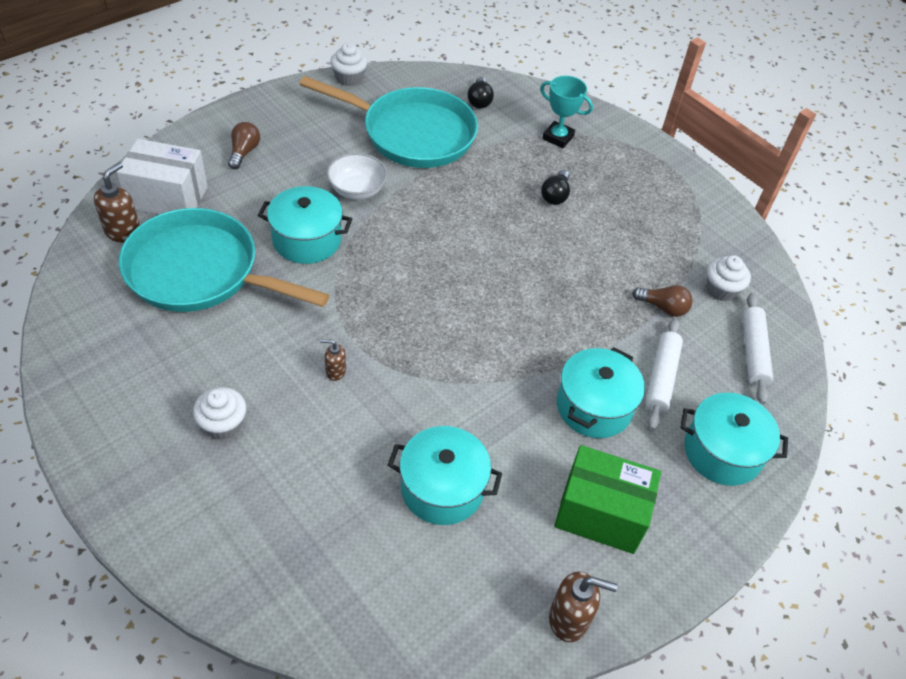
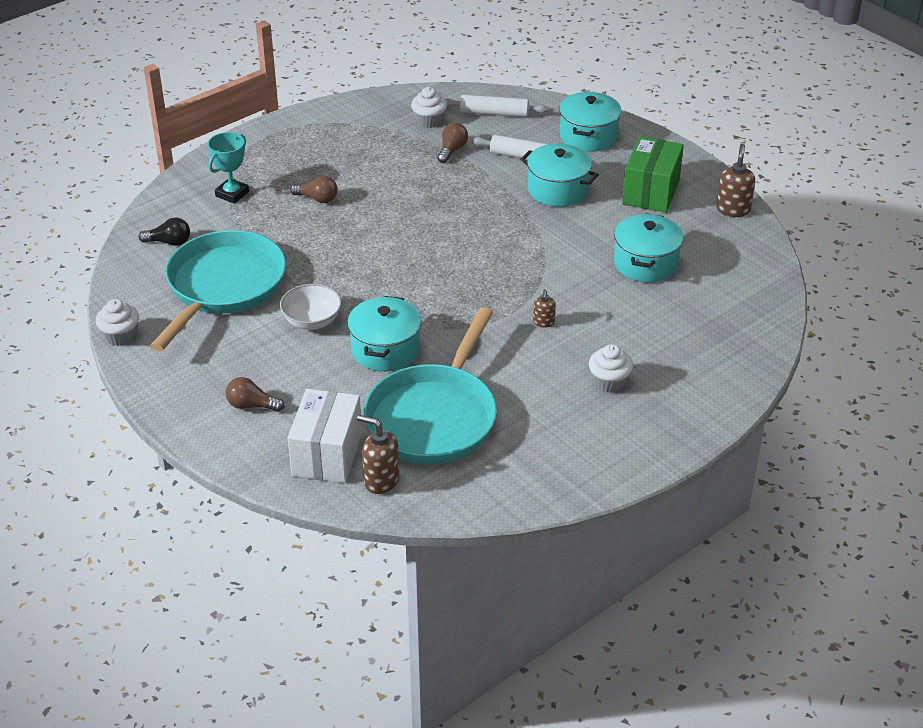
camera: 85 degrees left, 10 degrees down
(555, 195) = (317, 199): black light bulb -> brown light bulb

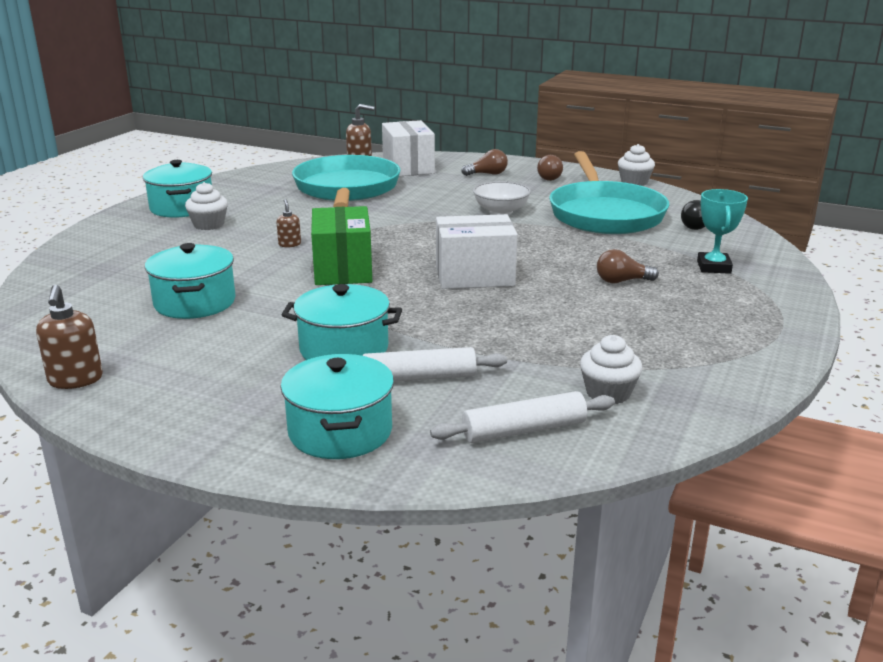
camera: 155 degrees right, 15 degrees down
(385, 350) = (420, 209): turquoise pot -> turquoise pot (182, 208)
(419, 234) = (474, 276): none -> white box
(452, 150) = (530, 362): brown light bulb -> brown light bulb (548, 177)
(650, 192) = (207, 375): green box -> green box (343, 270)

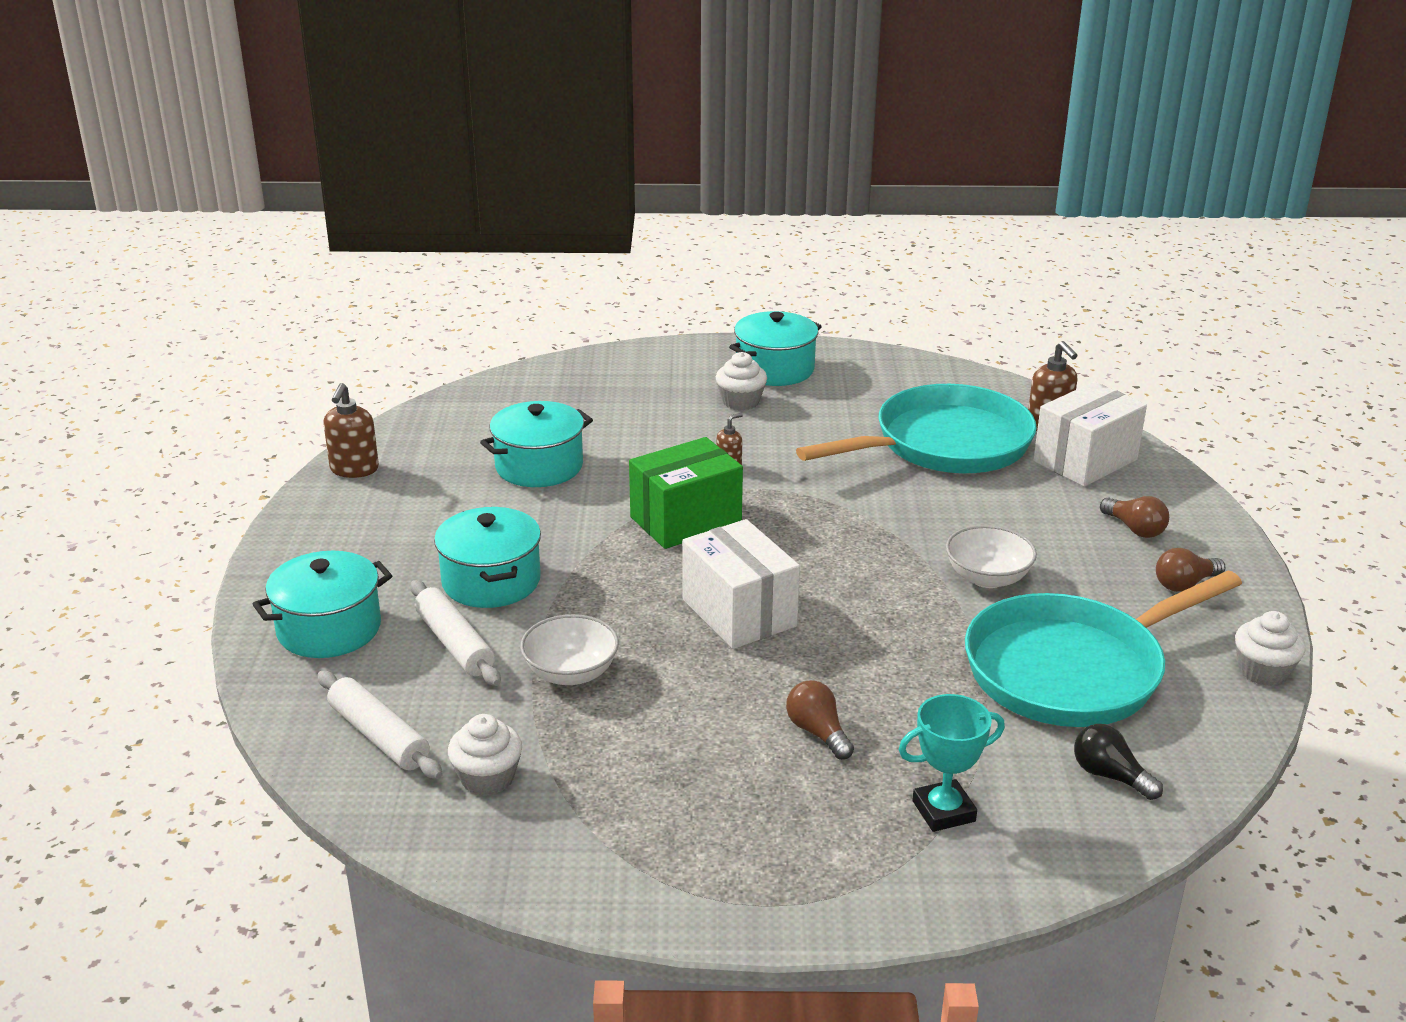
camera: 65 degrees right, 5 degrees up
(75, 380) = (354, 469): brown soap dispenser -> brown soap dispenser turned 45 degrees counterclockwise
(498, 341) = (571, 673): none -> white bowl

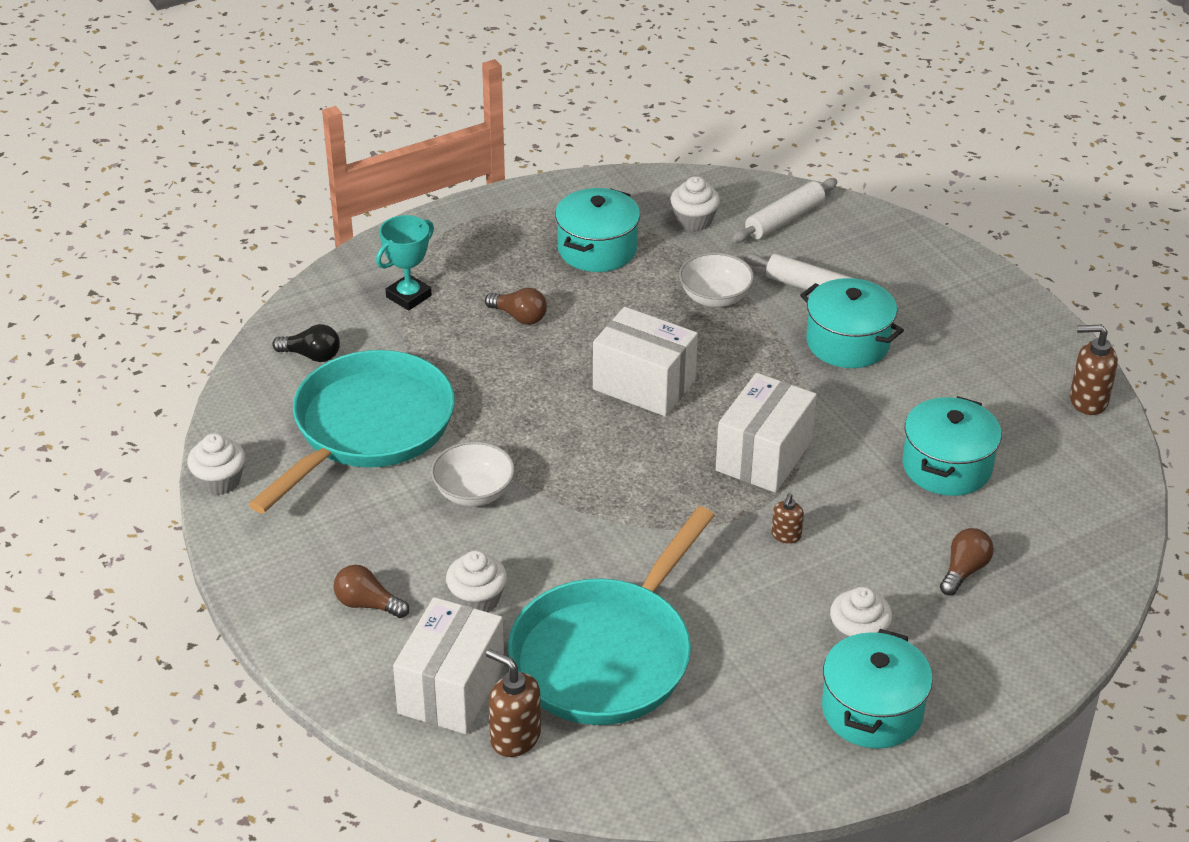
camera: 150 degrees right, 10 degrees up
(329, 629) = (907, 268): turquoise pot -> turquoise pot (597, 249)
(354, 469) = (1087, 401): brown soap dispenser -> brown soap dispenser turned 60 degrees counterclockwise
(379, 736) = (784, 219): white rolling pin -> white rolling pin turned 60 degrees counterclockwise
(685, 520) = (763, 456): green box -> white box
(1031, 504) = (477, 599): none -> white cupcake
(1184, 584) = (303, 550): brown light bulb -> brown light bulb (964, 571)

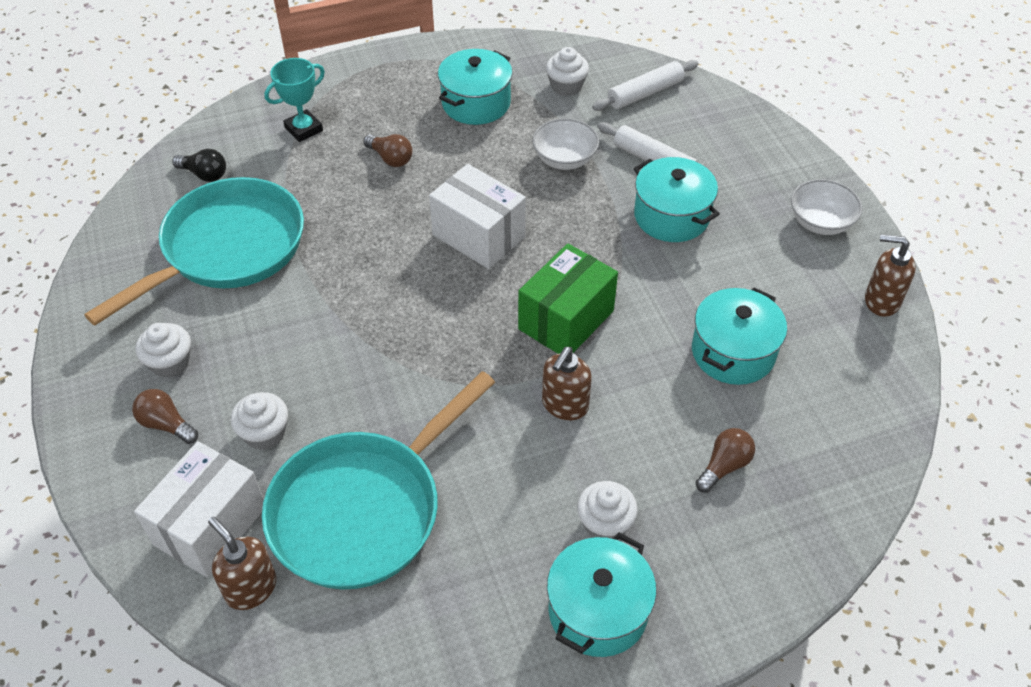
camera: 10 degrees right, 10 degrees up
(219, 481) = (85, 284): white cupcake -> white cupcake (170, 362)
(474, 492) = (297, 323): white bowl -> white bowl (820, 222)
(763, 456) = (566, 320): white box -> green box
(786, 536) = (564, 405): brown soap dispenser -> brown soap dispenser, size x1.71

